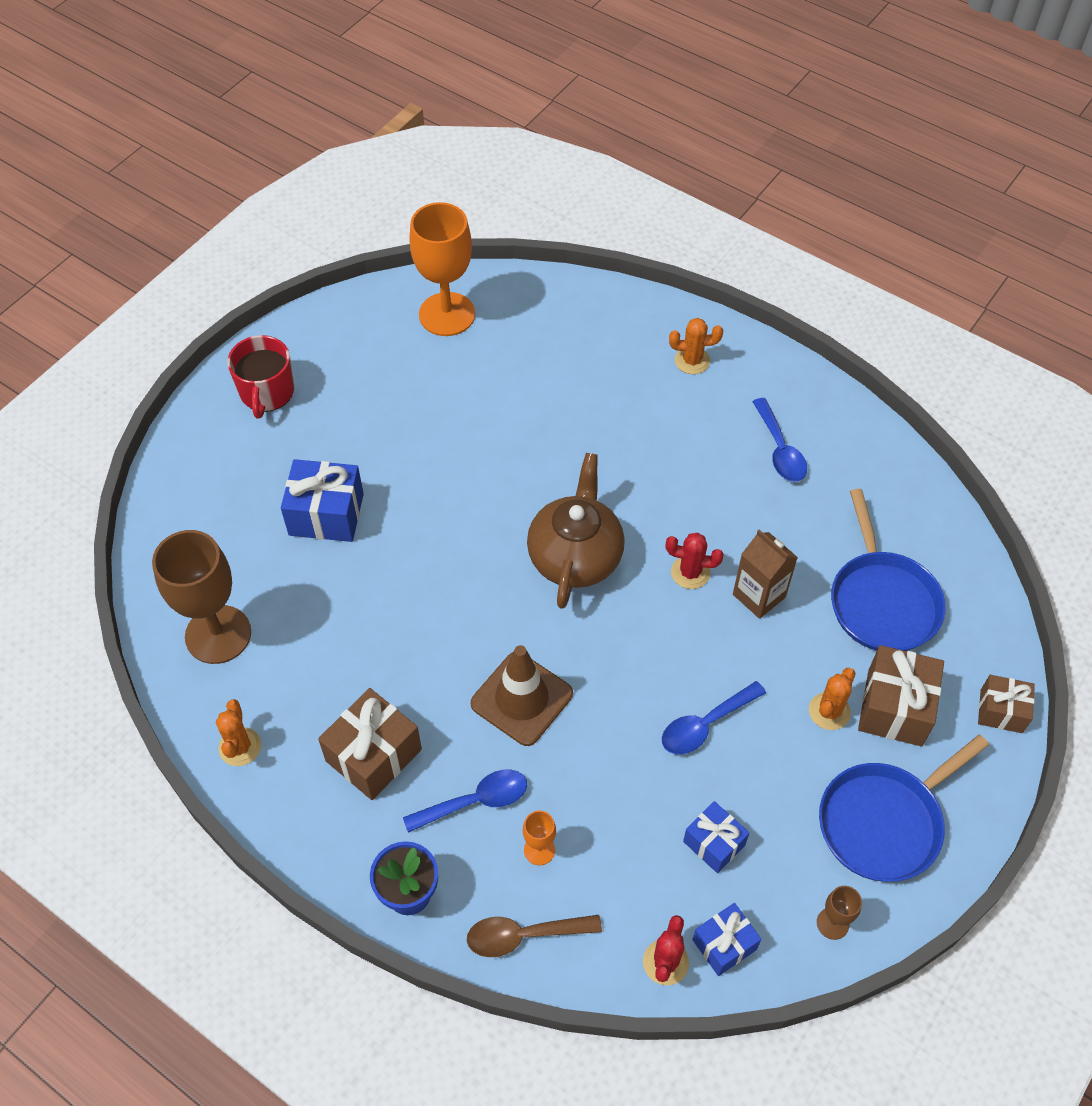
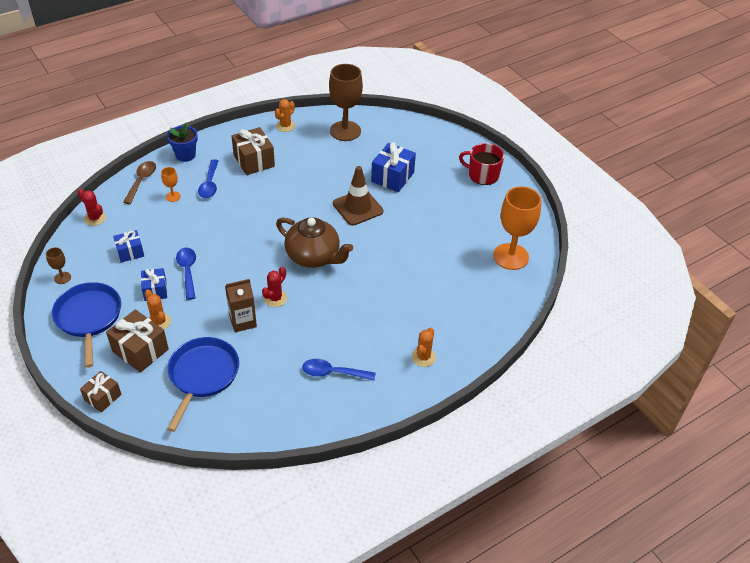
camera: 110 degrees right, 10 degrees down
(240, 747) = (285, 126): orange cactus -> orange cactus turned 75 degrees counterclockwise
(521, 699) = (248, 213): brown traffic cone -> brown traffic cone (358, 207)
(724, 944) = (85, 238): blue gift -> blue gift (155, 290)
(882, 601) = (202, 375): blue pan -> blue pan turned 90 degrees clockwise

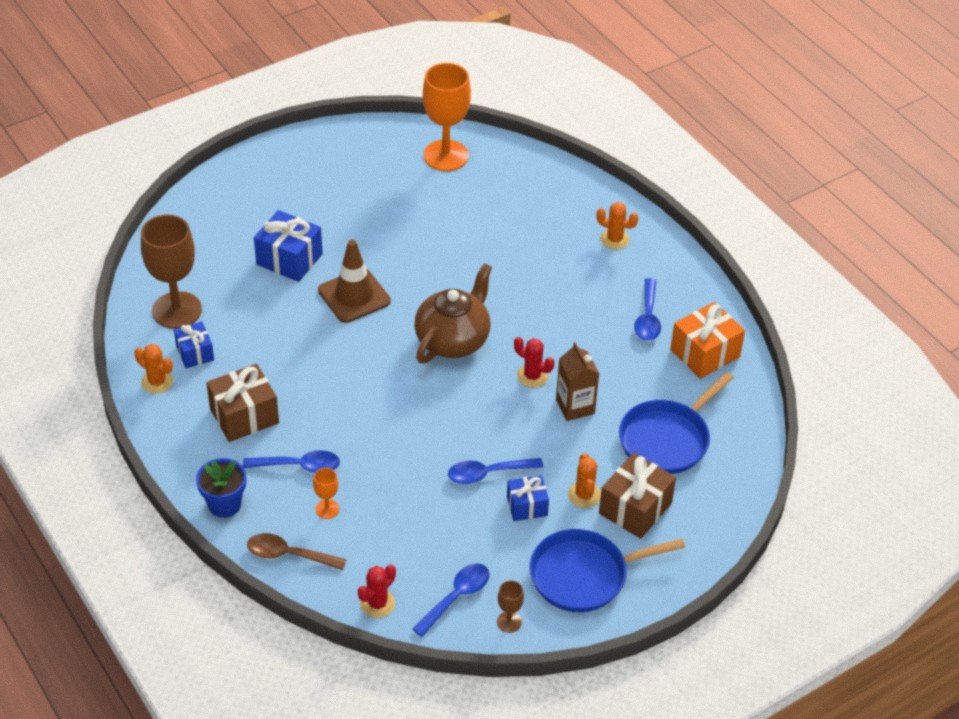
camera: 90 degrees left, 0 degrees up
(89, 253) = (456, 597): none -> blue spoon
(103, 397) = (715, 537): brown gift -> none
(130, 252) = (452, 546): blue gift -> blue gift (195, 353)
(159, 322) = (584, 495): orange cactus -> orange cactus turned 60 degrees counterclockwise
(202, 375) = (667, 439): blue pan -> blue pan turned 60 degrees counterclockwise
(291, 408) = (705, 353): none -> orange gift
(482, 175) = (288, 169): red mug -> none

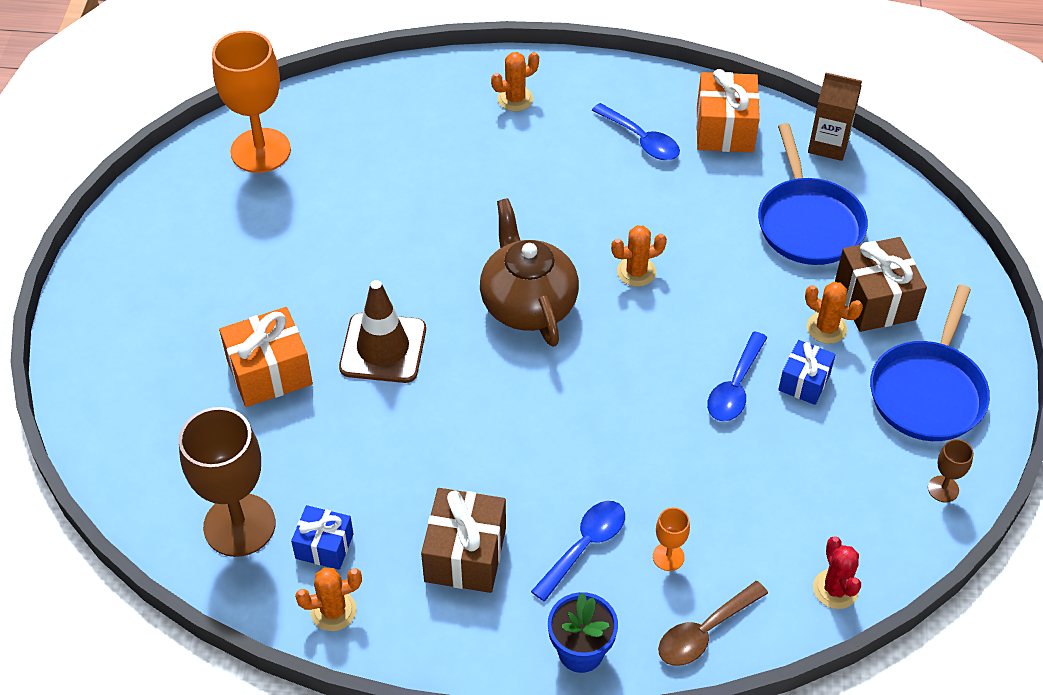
camera: 50 degrees left, 5 degrees up
(289, 259) = (269, 372): blue gift -> orange gift
(456, 597) = (878, 514): blue spoon -> none
(532, 376) = (636, 272): red cactus -> orange cactus
(575, 406) = (706, 264): brown carton -> brown carton (828, 145)

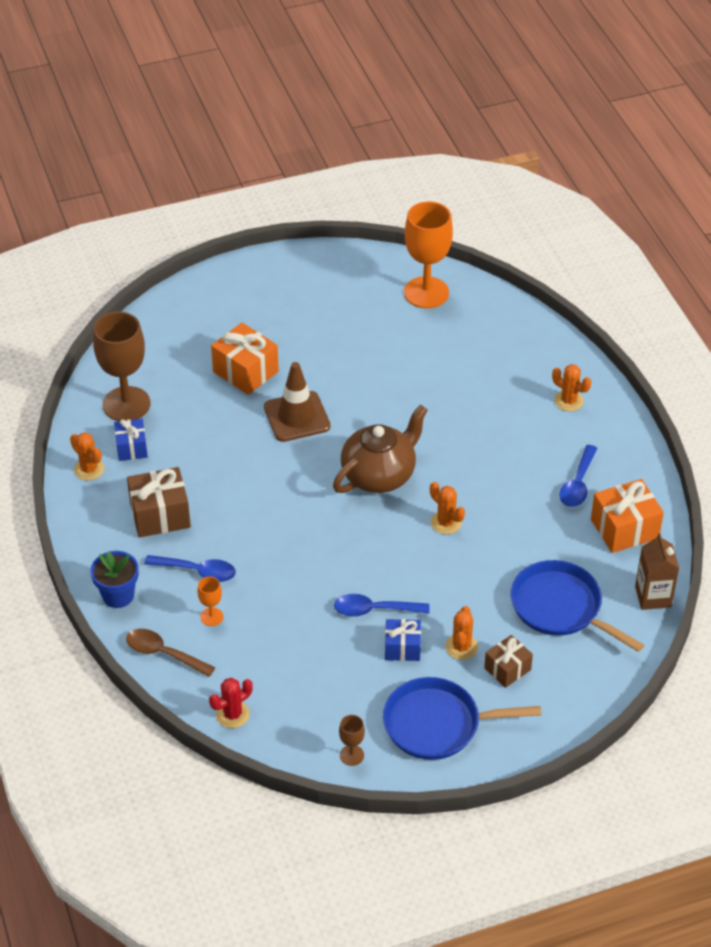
camera: 65 degrees right, 5 degrees down
(808, 223) = (560, 607): blue pan -> blue pan turned 75 degrees clockwise
(875, 300) = (507, 669): brown gift -> brown gift, size x0.62

